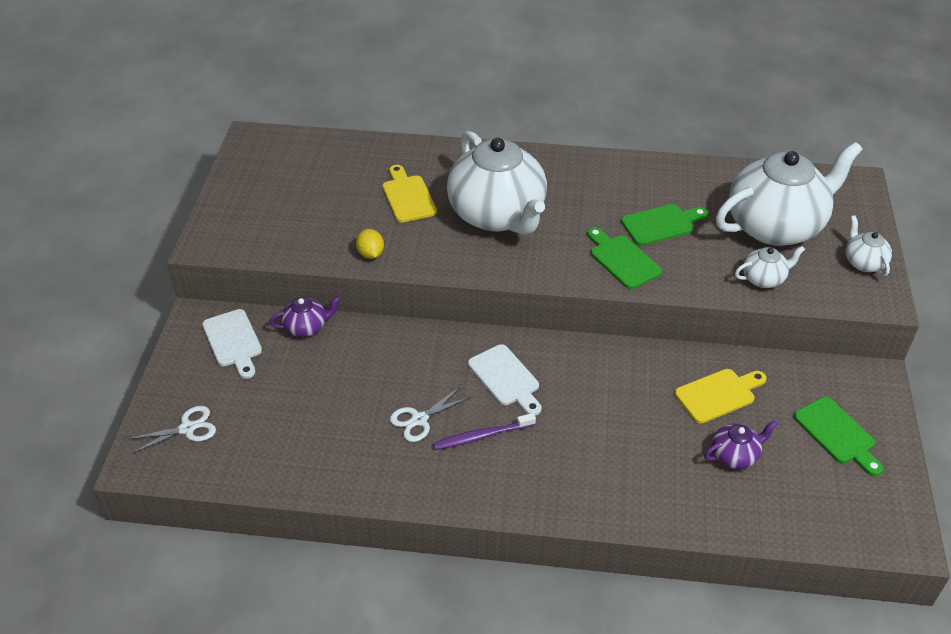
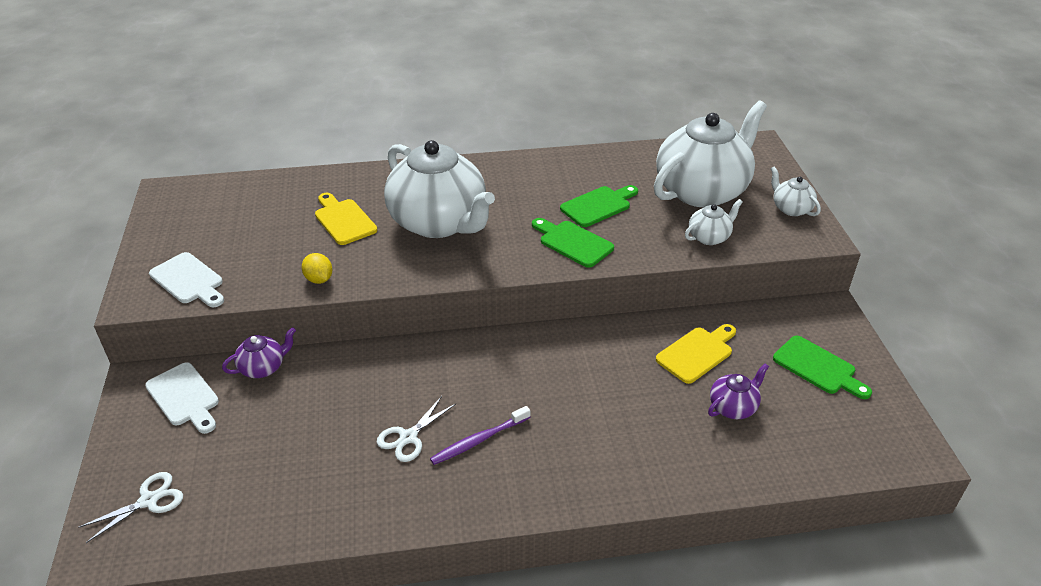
camera: 15 degrees left, 5 degrees down
(506, 378) = (486, 378): white cutting board -> white cutting board (188, 280)

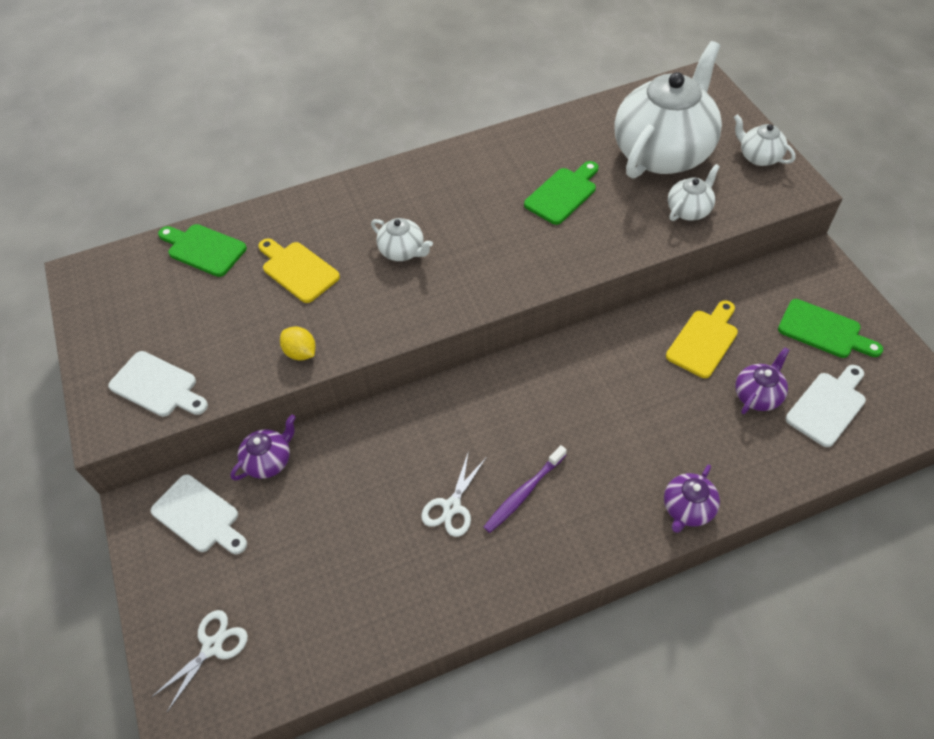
camera: 10 degrees left, 15 degrees up
(439, 222) = (403, 251): white teapot -> white teapot, size x0.43
(573, 242) = (553, 246): green cutting board -> green cutting board (204, 249)
(629, 486) = (687, 508): none -> purple teapot
(800, 430) = (828, 406): none -> white cutting board

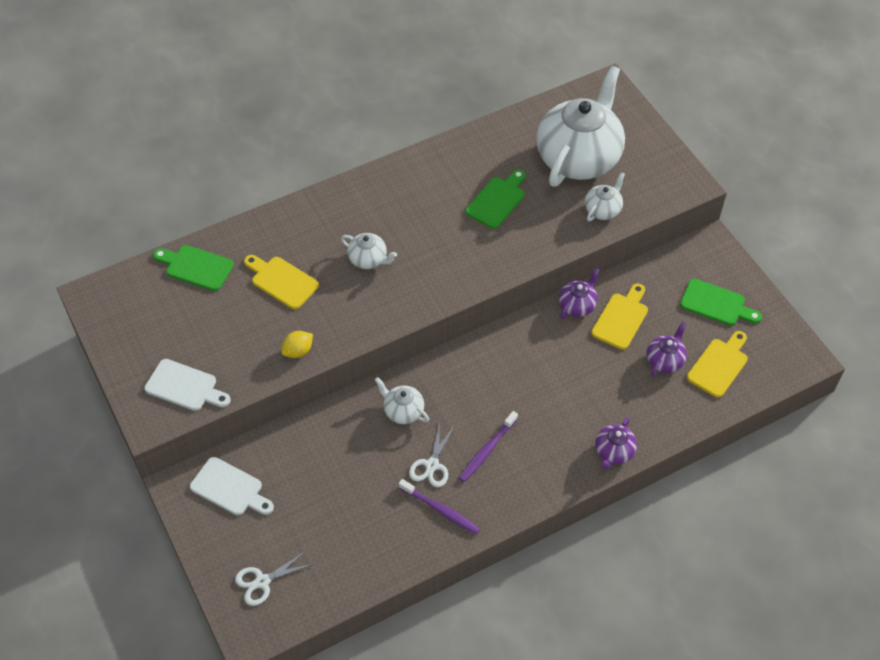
camera: 10 degrees left, 0 degrees up
(212, 646) = (262, 582): white scissors -> white scissors turned 150 degrees counterclockwise
(269, 460) = (278, 441): purple teapot -> purple teapot (577, 305)
(301, 352) = (298, 351): yellow lemon -> yellow lemon turned 75 degrees counterclockwise
(456, 568) = (441, 510): none -> purple toothbrush
(759, 157) = (658, 158): white teapot -> white teapot (403, 411)
(828, 406) = (719, 365): white cutting board -> yellow cutting board

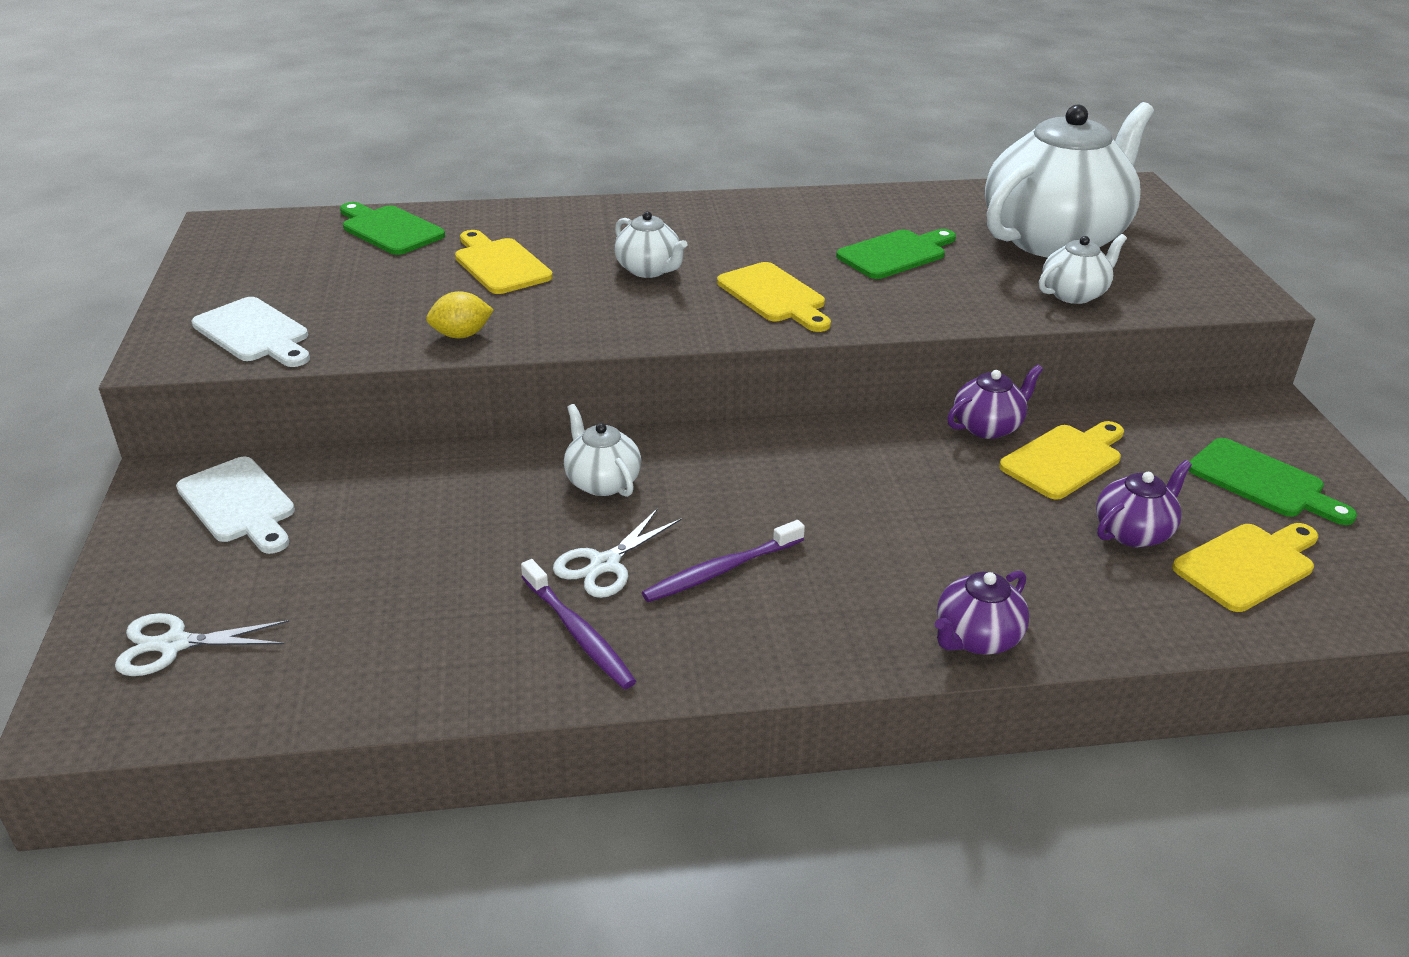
camera: 20 degrees right, 20 degrees down
(447, 262) = (774, 296): none -> yellow cutting board

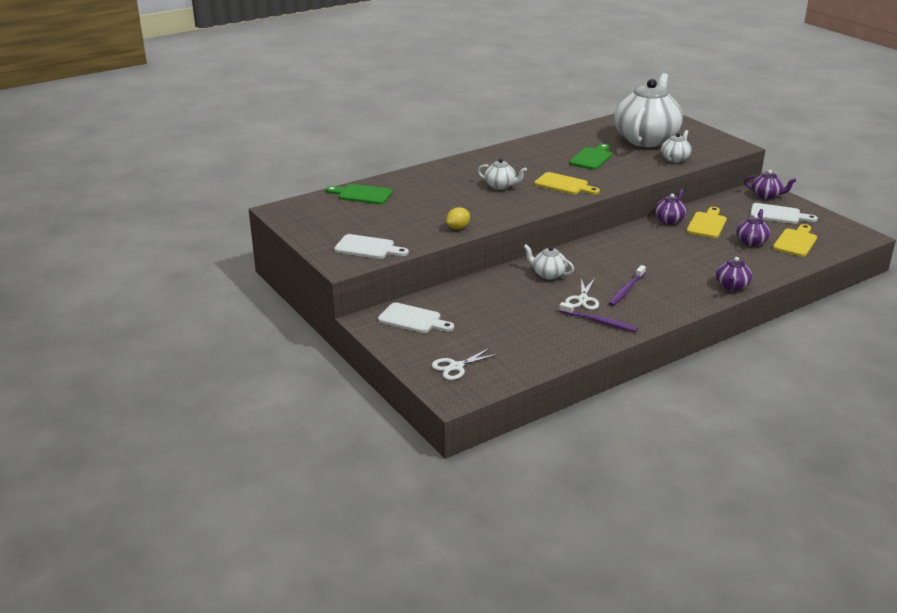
camera: 25 degrees left, 5 degrees down
(500, 264) = (434, 198): yellow cutting board -> none
(1262, 482) = (778, 214): green cutting board -> white cutting board
(1271, 427) = (766, 195): none -> purple teapot

